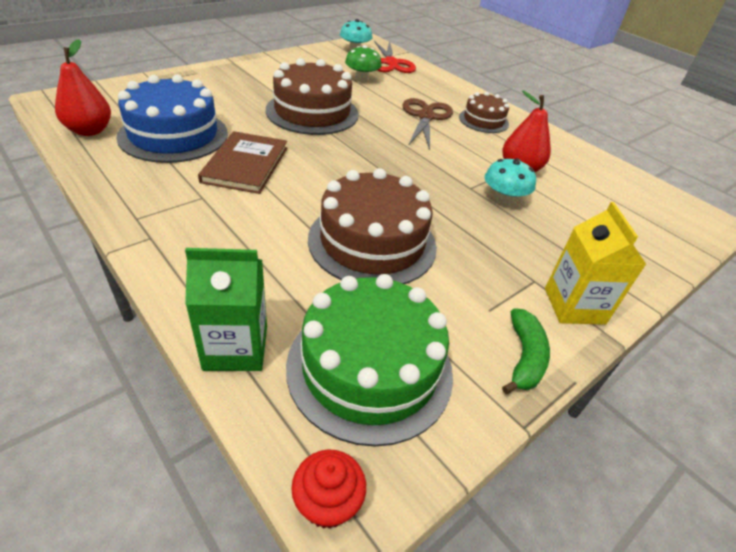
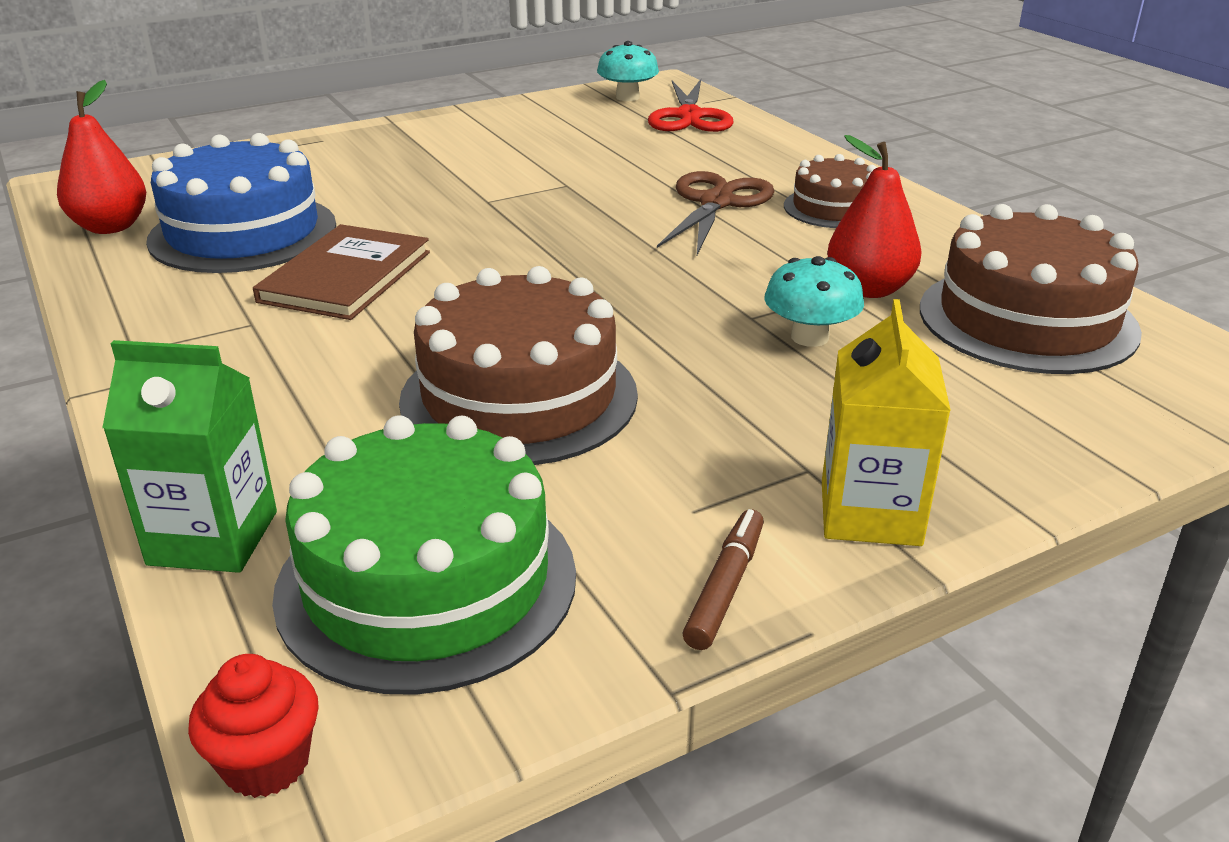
camera: 15 degrees right, 10 degrees down
(312, 112) = (501, 197): brown cake -> brown cake (1027, 319)
(362, 79) = (619, 143): green mushroom -> none
(524, 357) = (725, 587): green banana -> brown marker

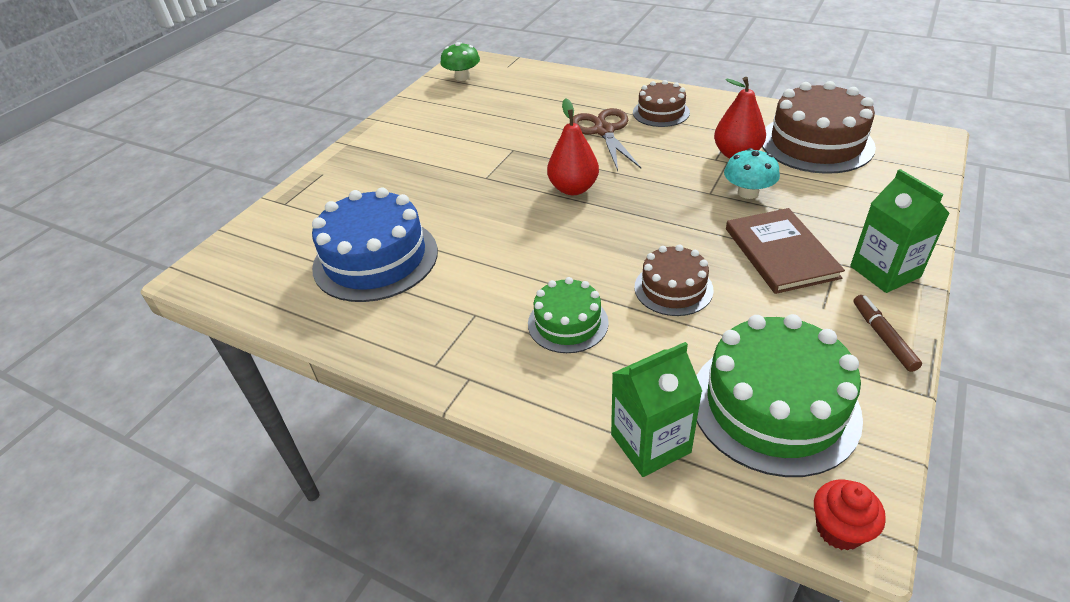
camera: 30 degrees left, 10 degrees up
(111, 227) = (281, 292): red pear -> red pear (573, 188)
(333, 375) = (568, 323): none -> green cake
(346, 277) = (482, 260): brown book -> brown book (781, 253)
(519, 397) = (673, 288): brown cake -> brown cake, size x0.57
(627, 97) = (462, 77): turquoise mushroom -> green mushroom
(689, 116) = (514, 79): red scissors -> none
(870, 513) = (885, 272): yellow carton -> green carton

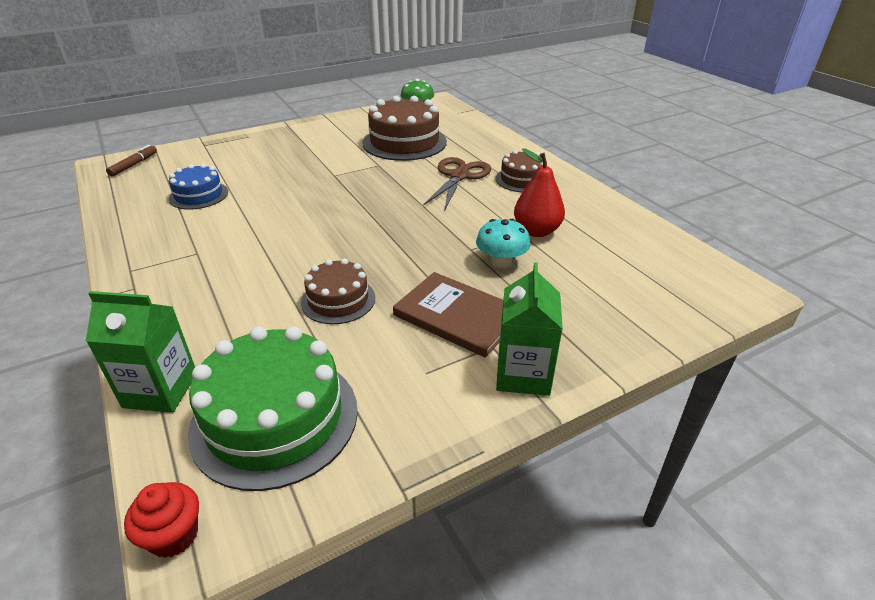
camera: 30 degrees right, 5 degrees down
(375, 259) = (199, 195): blue cake -> blue cake, size x0.57
(568, 323) = (238, 286): green cake -> none
(573, 188) = (377, 204): red pear -> none
(781, 253) = (457, 316): brown book -> brown book turned 75 degrees counterclockwise
(816, 143) = (621, 250): brown cake -> brown cake (404, 142)
(883, 337) = (439, 422): brown marker -> brown marker (134, 165)

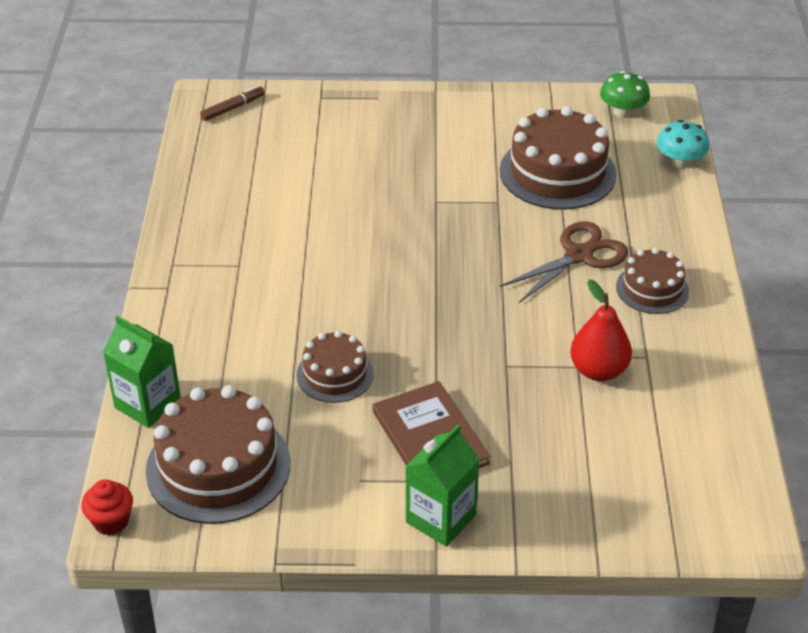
camera: 30 degrees right, 5 degrees up
(199, 195) = (277, 182): blue cake -> none
(275, 418) = (218, 466): green cake -> brown cake
(501, 261) = (524, 394): turquoise mushroom -> turquoise mushroom (680, 162)

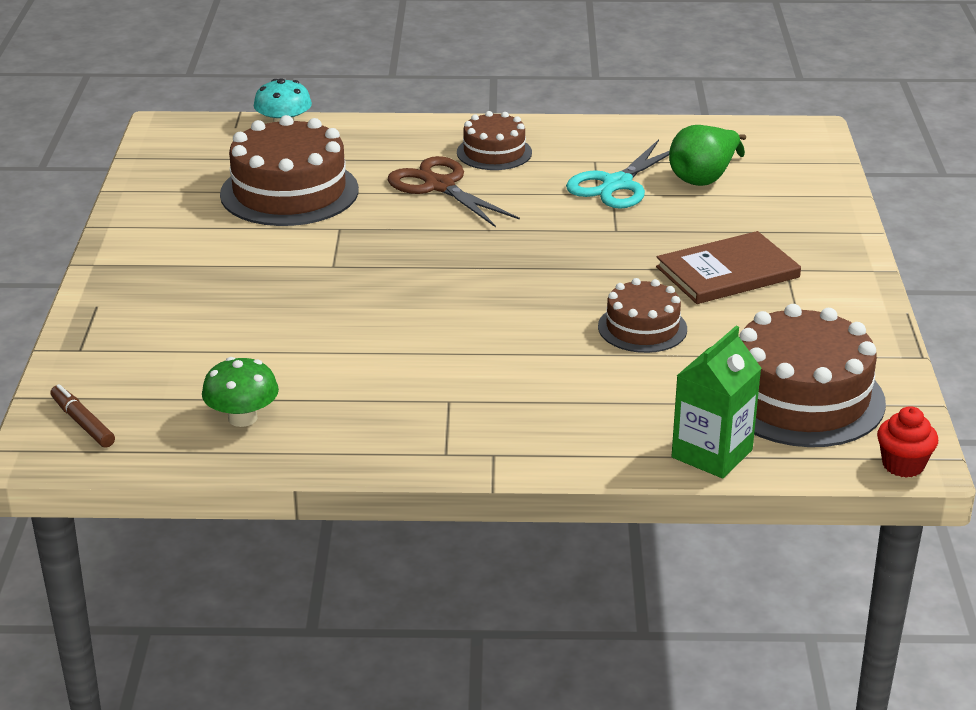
camera: 90 degrees left, 10 degrees down
(441, 518) = (834, 267): green carton -> none
(598, 370) = (617, 184): red pear -> turquoise scissors
(621, 435) = (704, 178): none -> green pear
(622, 112) = (180, 151): green mushroom -> green mushroom (242, 418)

